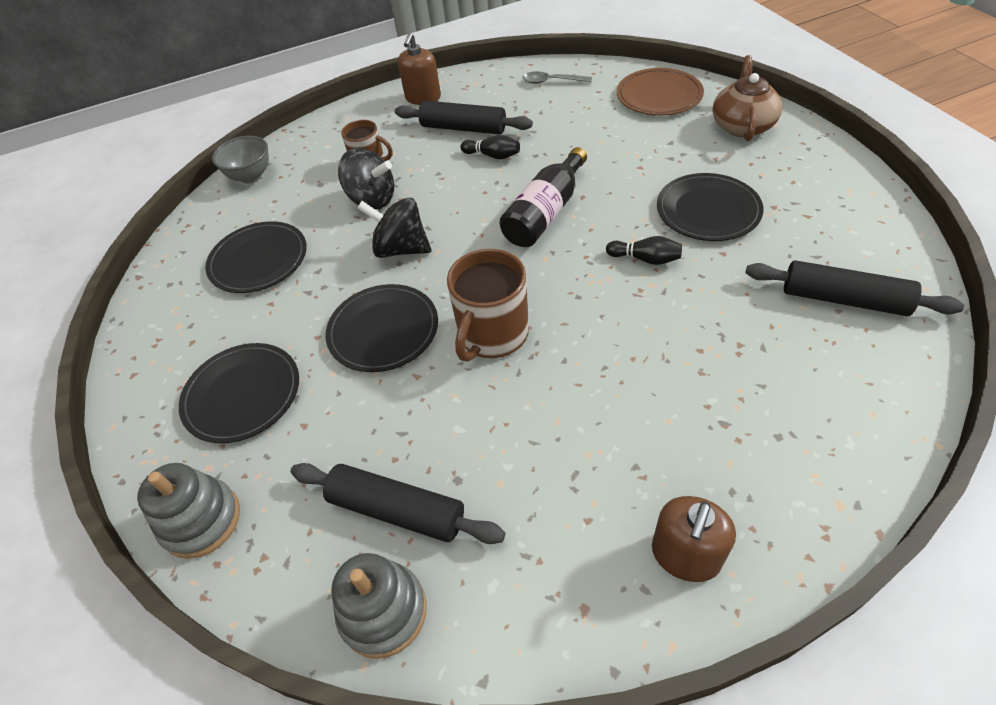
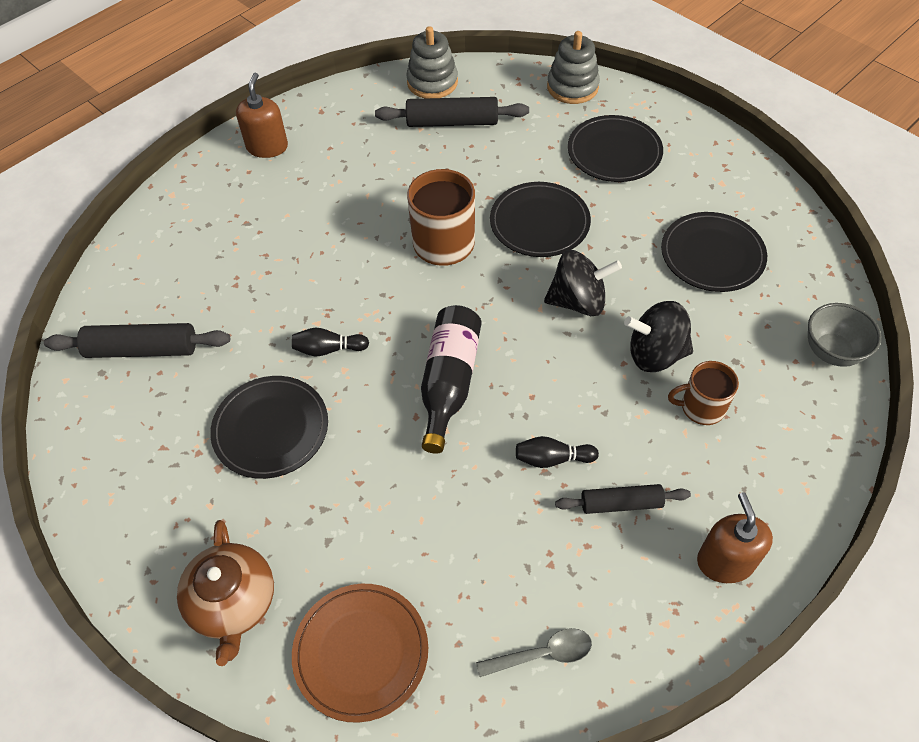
camera: 155 degrees right, 5 degrees up
(463, 128) = (621, 503): black rolling pin -> black rolling pin, size x0.65

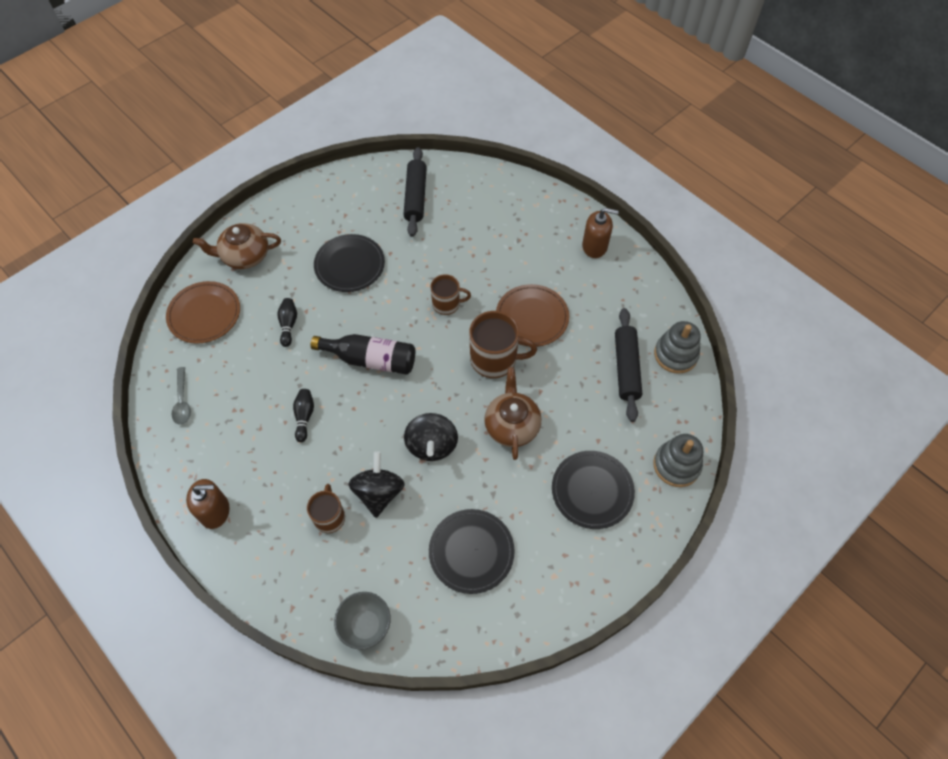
camera: 90 degrees right, 5 degrees up
(328, 349) = (405, 292): black bowling pin -> black bowling pin (288, 325)
(353, 298) = (447, 304): none -> brown mug
(378, 206) = (532, 317): none -> brown plate
(539, 222) = (512, 425): black plate -> brown teapot
(621, 503) = (266, 454): black rolling pin -> none

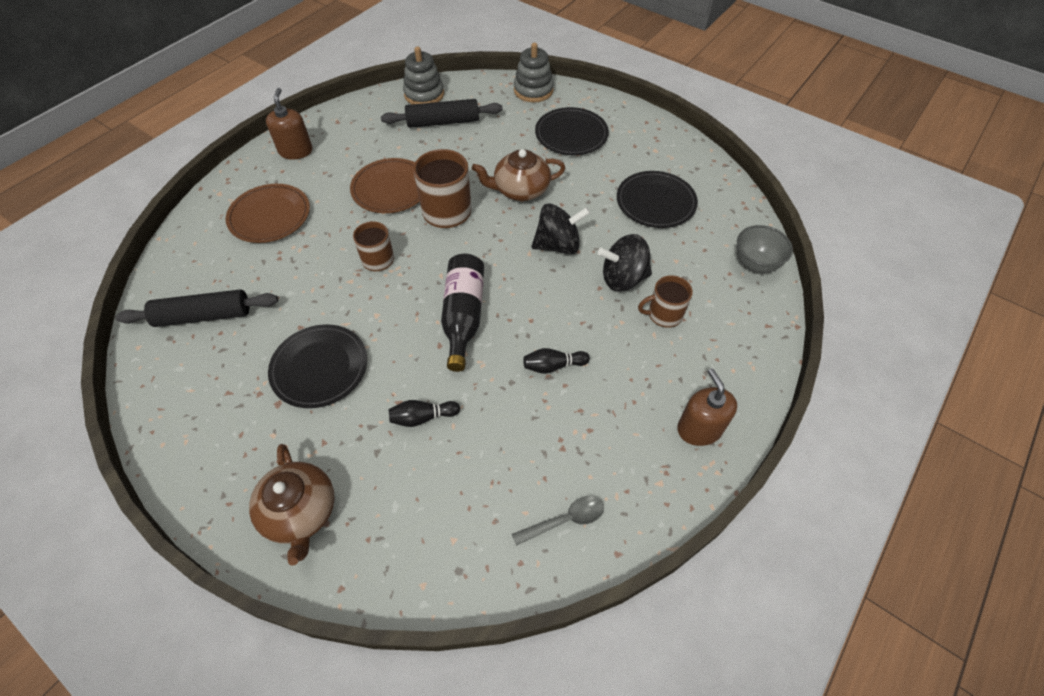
camera: 100 degrees left, 5 degrees down
(204, 314) = (414, 539): brown plate -> brown plate (269, 216)

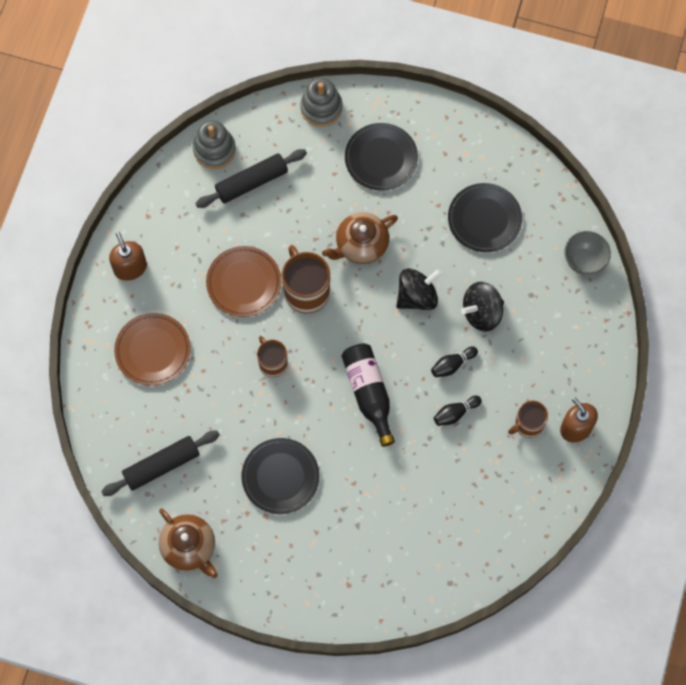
camera: 20 degrees left, 15 degrees up
(300, 512) = (328, 584): brown teapot -> brown teapot (189, 547)
(422, 417) = (377, 488): black bowling pin -> black bowling pin (452, 365)
(564, 520) = (505, 526): grey spoon -> none
(664, 314) = (524, 337): brown mug -> brown mug (528, 424)

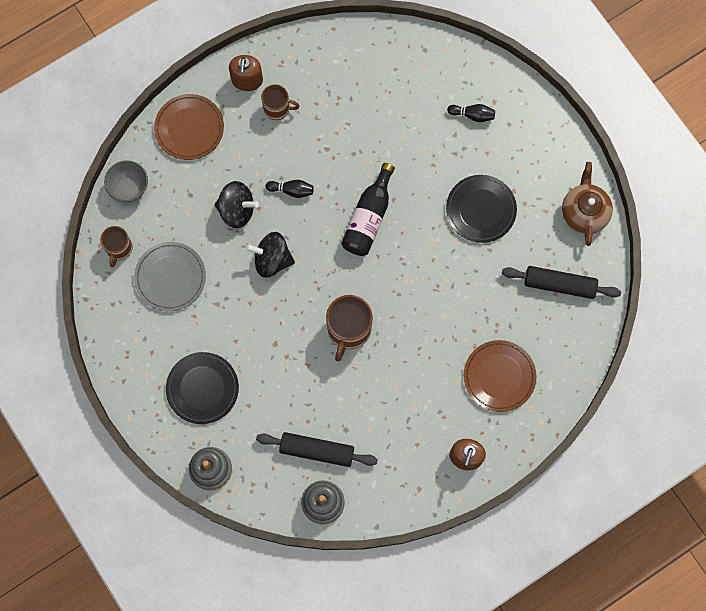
camera: 140 degrees left, 5 degrees up
(243, 282) = (389, 374): brown plate -> brown plate (189, 128)
(272, 362) = (418, 295): brown mug -> brown mug (119, 248)
(361, 245) = (278, 332): brown teapot -> none
(455, 413) = (320, 155): black bowling pin -> black bowling pin (472, 115)
(484, 219) = (170, 277): black plate -> grey plate

